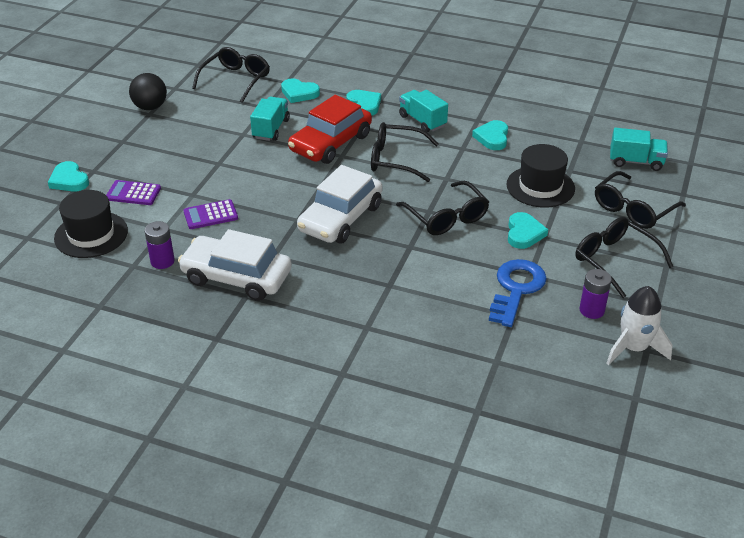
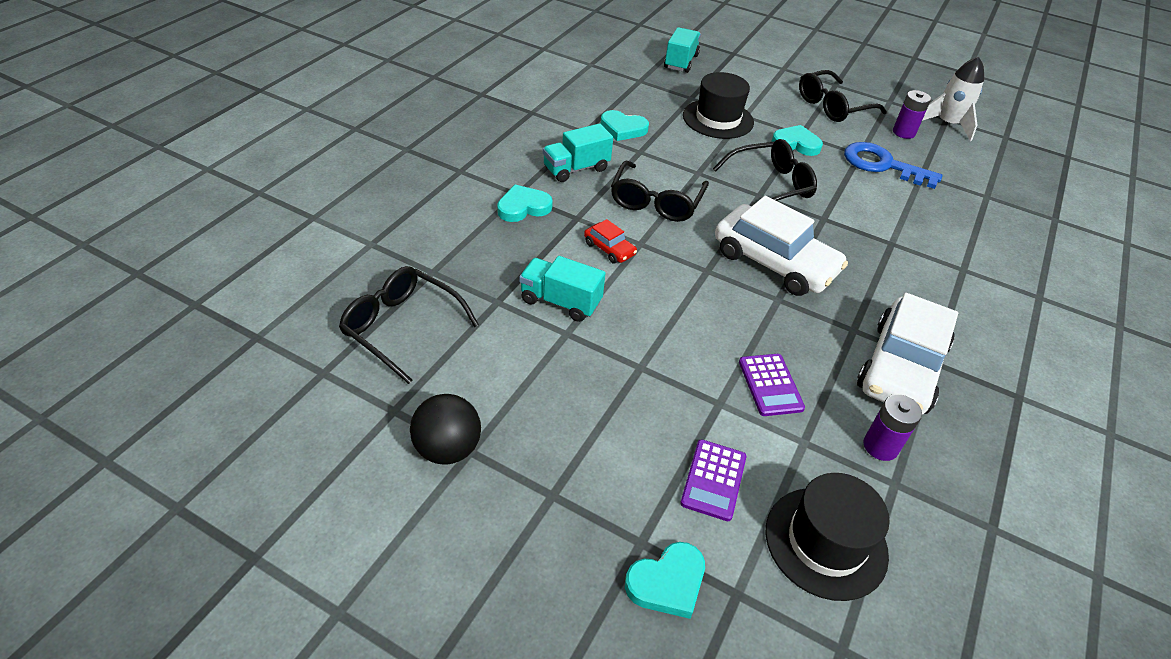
camera: 85 degrees left, 5 degrees up
(299, 93) = (470, 262): turquoise heart -> none
(331, 143) = (609, 249): red car -> red car, size x0.44
(633, 209) = (756, 80): black glasses -> none

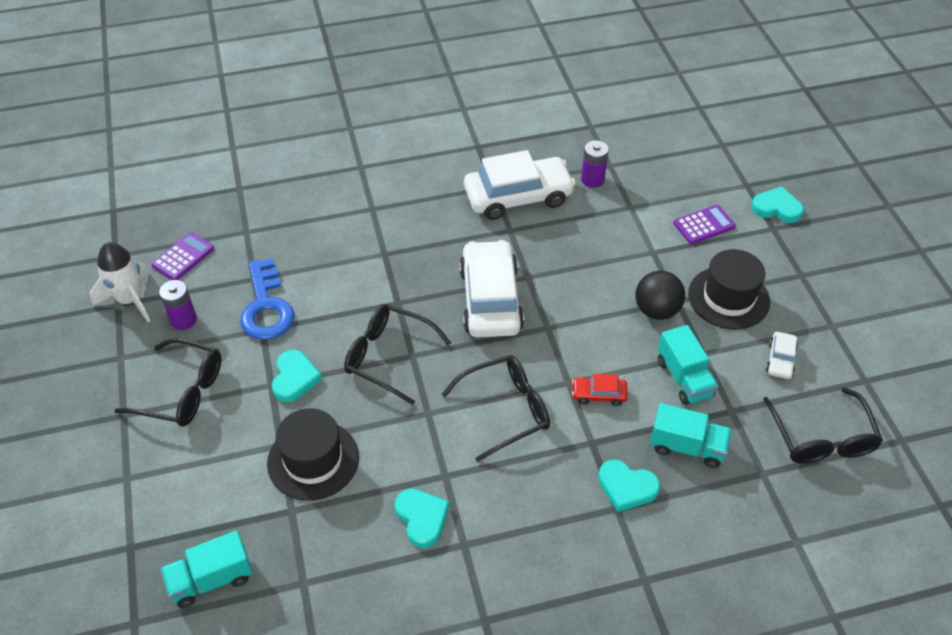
camera: 130 degrees left, 5 degrees up
(448, 449) = (845, 335): black ball -> black ball (656, 310)
(493, 374) = (780, 360): none -> white car
(576, 169) = (530, 498): turquoise truck -> turquoise truck (687, 447)
(609, 249) = (599, 394): red car -> red car turned 90 degrees counterclockwise
(770, 385) = (609, 240): purple calculator -> purple calculator (183, 257)
(796, 144) = (294, 378): turquoise heart -> turquoise heart turned 150 degrees counterclockwise
(826, 542) = (679, 172): black hat -> black hat (728, 298)

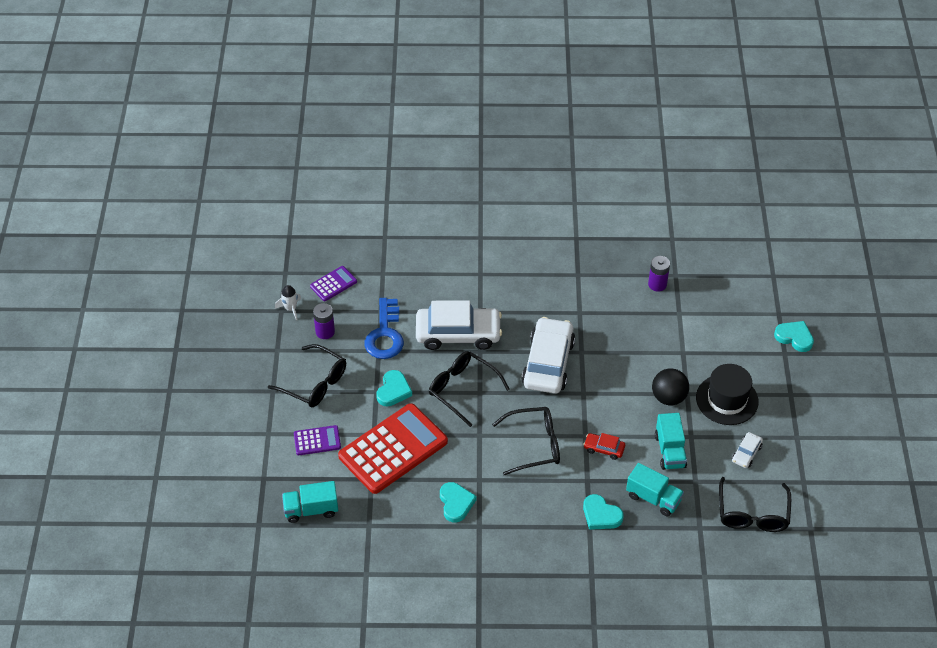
camera: 15 degrees right, 0 degrees up
(130, 299) = (290, 309): white rocket -> white rocket, size x0.59
(313, 460) = (393, 449): black hat -> red calculator
(518, 196) = (594, 287): white car -> white car (458, 334)
(704, 225) = (731, 339): purple calculator -> purple calculator (317, 441)

